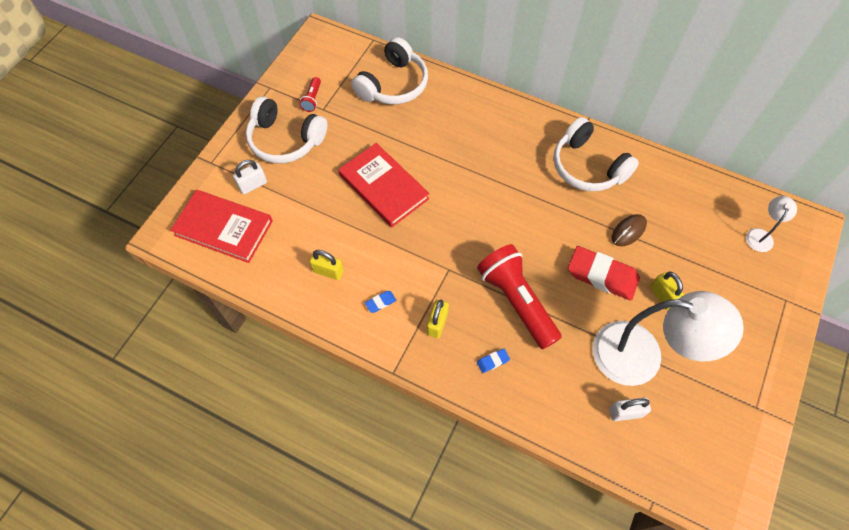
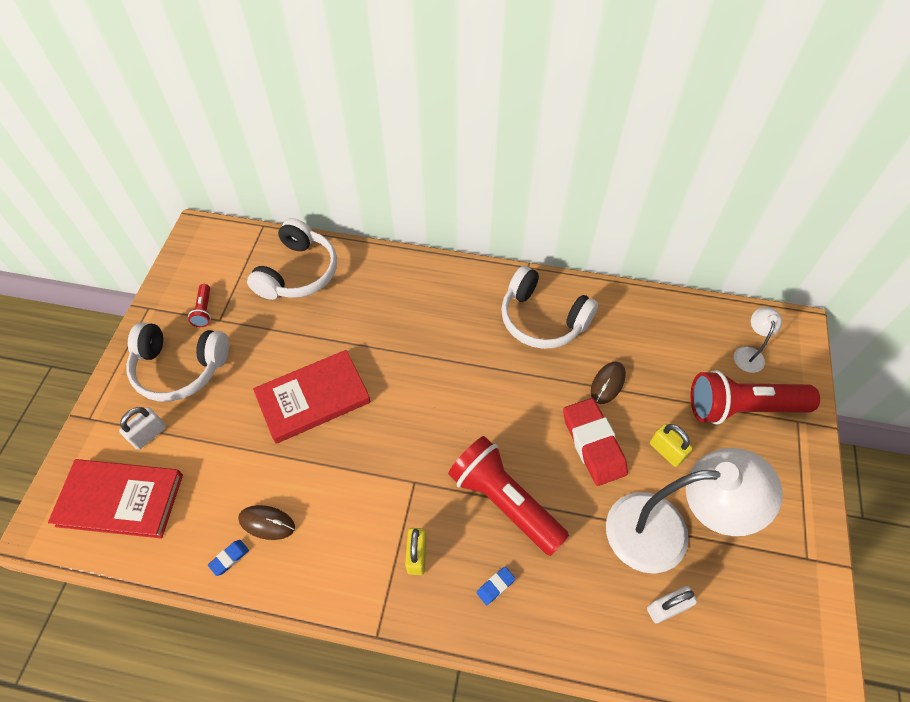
camera: 15 degrees left, 5 degrees down
(328, 271) = (267, 523): yellow padlock -> brown mouse
(380, 302) = (341, 546): blue eraser -> blue eraser (229, 558)
(383, 187) = (313, 398): red book -> red book turned 60 degrees counterclockwise
(602, 275) = (593, 444): red eraser -> red eraser turned 60 degrees clockwise
(740, 277) = (742, 408): none -> red flashlight

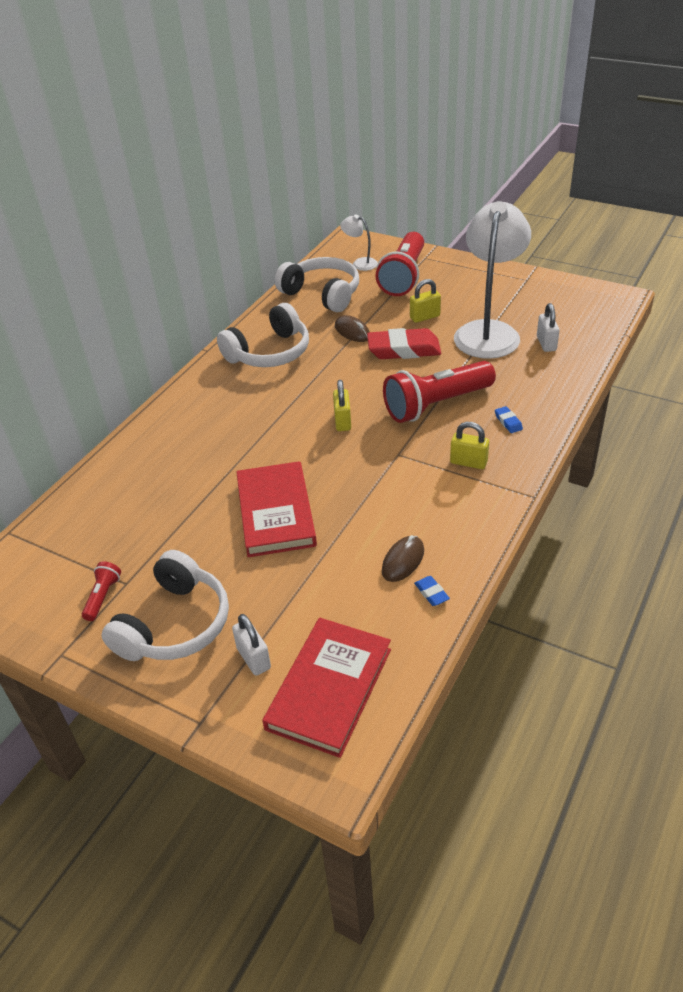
camera: 70 degrees left, 15 degrees down
(204, 310) = (102, 597): red flashlight -> red flashlight turned 90 degrees counterclockwise
(298, 273) = (103, 508): white headphones -> white headphones (322, 294)
(452, 417) = (342, 421): none -> yellow padlock

